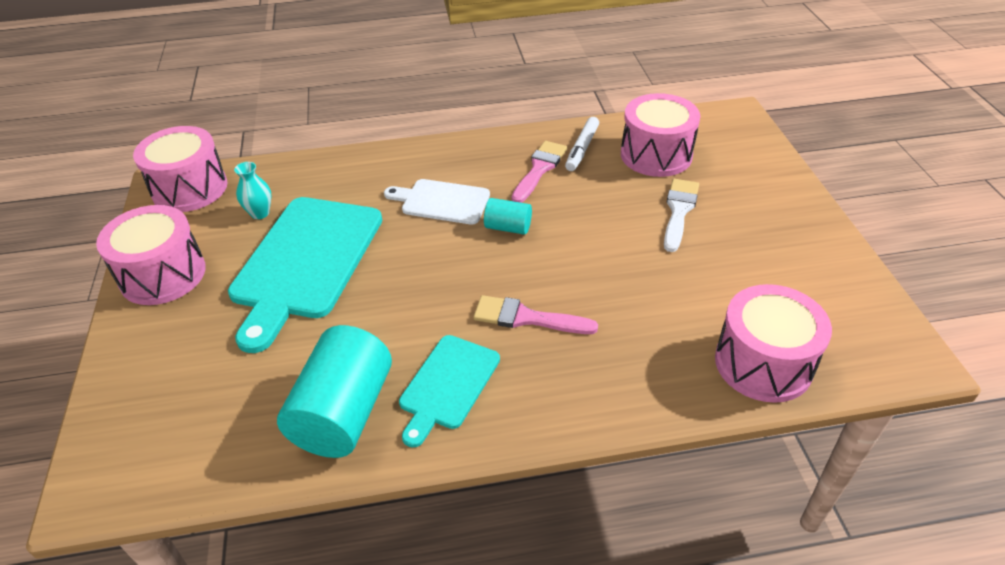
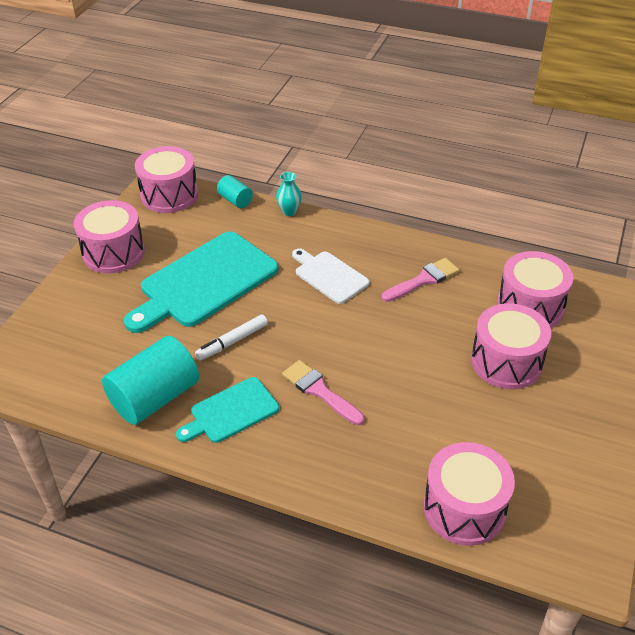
camera: 30 degrees right, 0 degrees up
(260, 213) = (201, 232): turquoise vase -> turquoise vase (289, 211)
(508, 227) = (361, 317): turquoise cylinder -> turquoise cylinder (235, 200)
(582, 149) = (472, 276): white marker -> white marker (233, 341)
(679, 211) = (506, 362): white brush -> pink drum

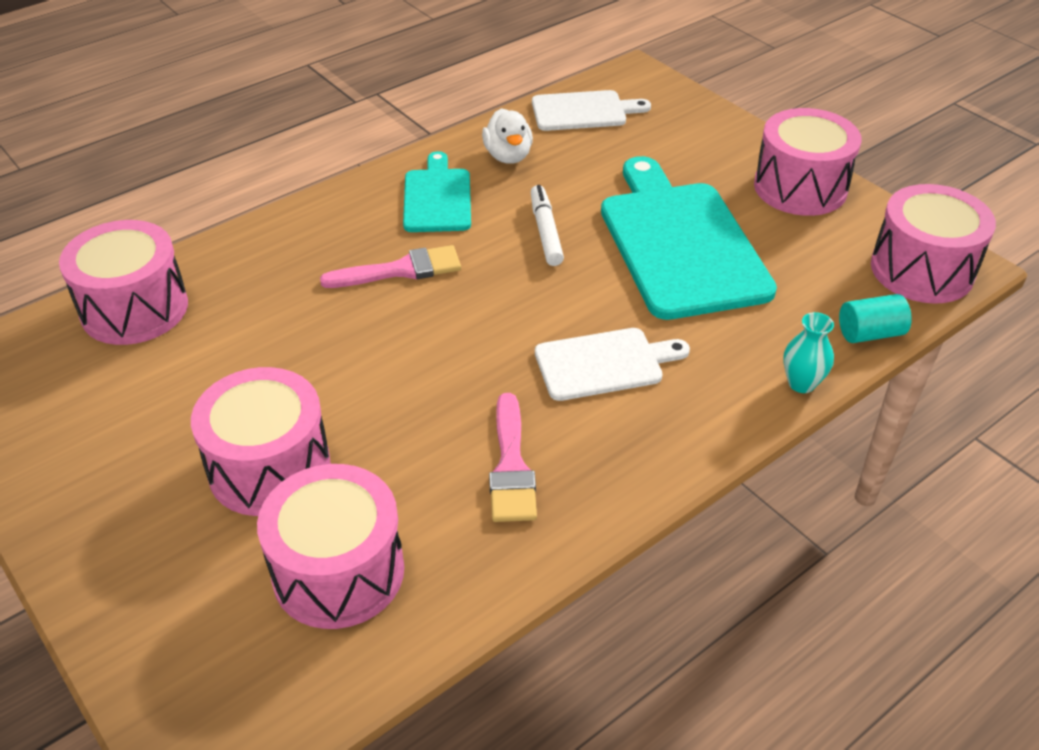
camera: 120 degrees right, 0 degrees up
(68, 382) = (583, 111): none -> white cutting board
(155, 397) = (508, 156): turquoise cylinder -> white duck

